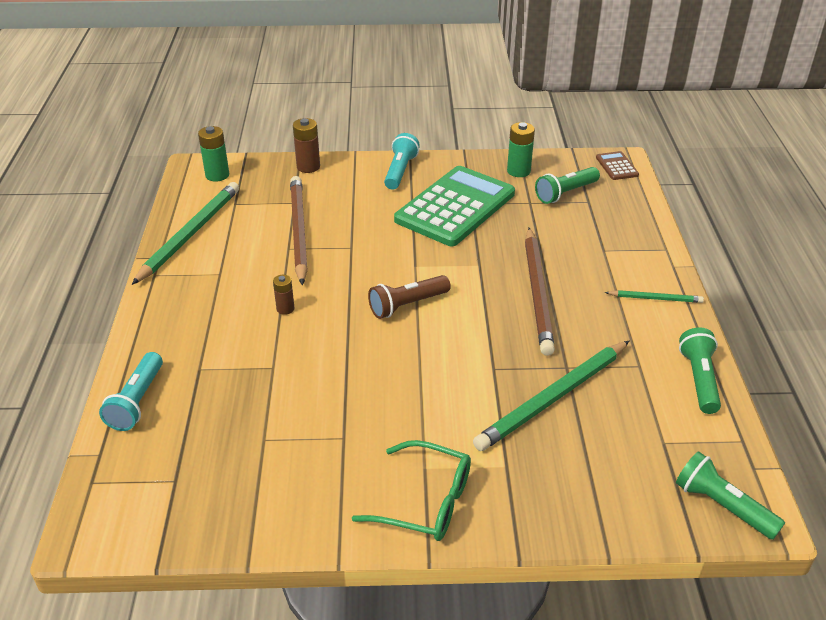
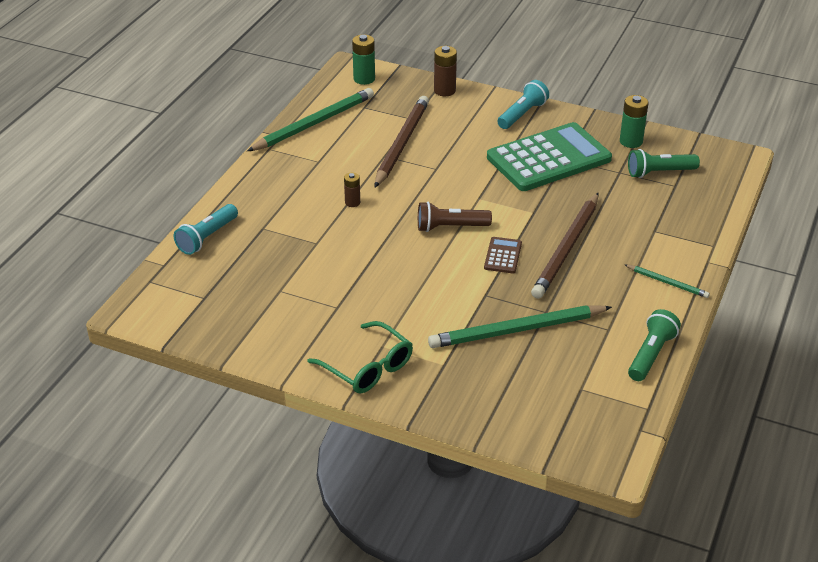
camera: 25 degrees right, 0 degrees up
(616, 166) = (729, 161): brown calculator -> brown calculator (503, 256)
(722, 506) = (591, 445): green flashlight -> none

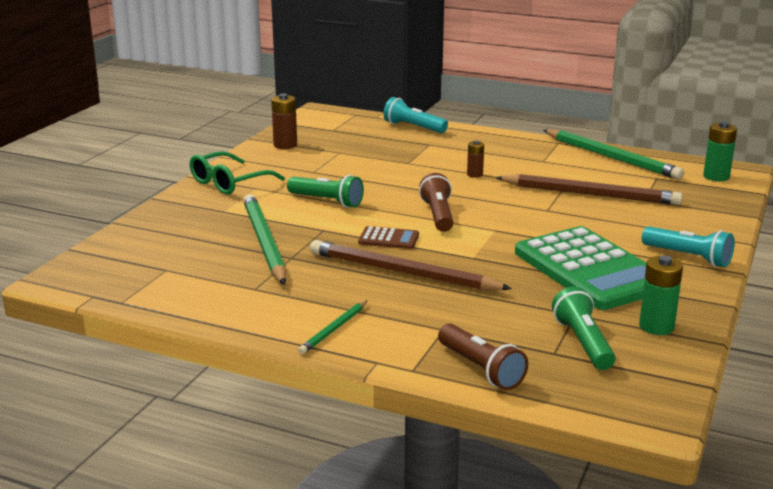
camera: 90 degrees right, 15 degrees down
(444, 90) = (718, 215): brown battery -> brown battery (285, 145)
(651, 355) = (205, 309): green flashlight -> green flashlight (327, 201)
(705, 216) = (480, 369): none -> brown flashlight

